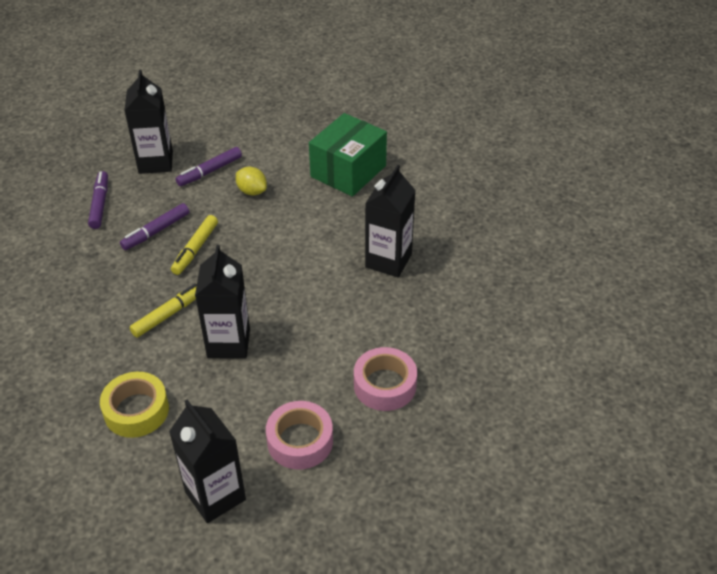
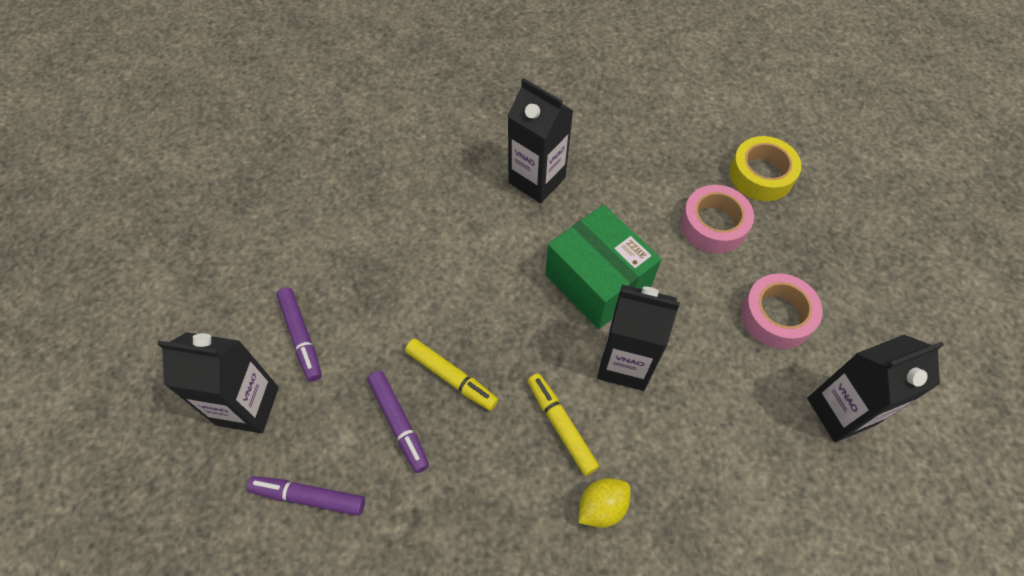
camera: 75 degrees left, 15 degrees up
(136, 410) = (712, 484): yellow tape -> yellow tape (761, 175)
(252, 191) = (364, 293): yellow lemon -> yellow lemon (602, 507)
(348, 171) = (371, 183): green box -> green box (597, 282)

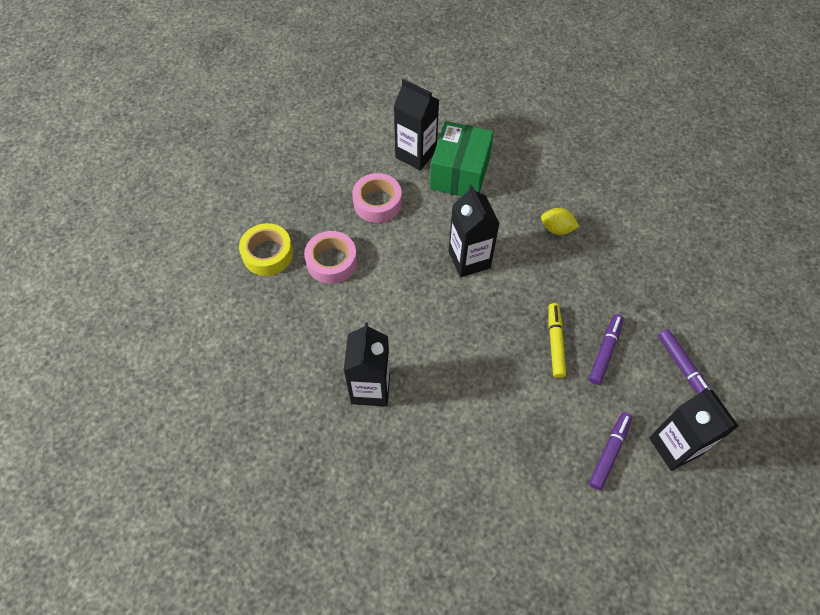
camera: 125 degrees left, 0 degrees up
(561, 426) = (532, 270): yellow marker -> none
(597, 282) = (426, 303): green box -> green box (460, 173)

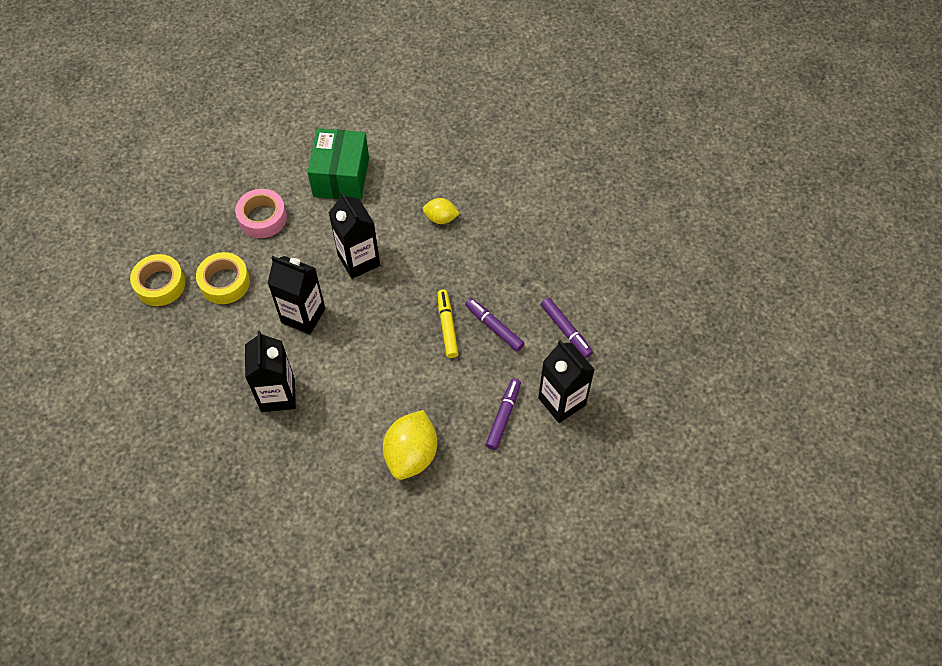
camera: 10 degrees left, 0 degrees up
(331, 262) = (225, 282): pink tape -> yellow tape
(416, 154) = (295, 164): black carton -> black carton (303, 316)
(505, 479) = (411, 454): none -> yellow lemon
(605, 351) = (494, 327): purple marker -> purple marker turned 60 degrees counterclockwise

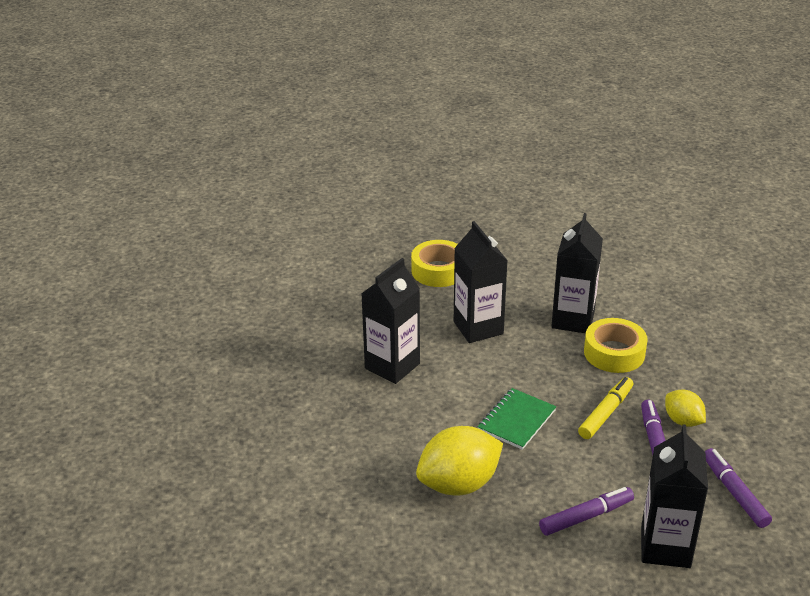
camera: 45 degrees right, 25 degrees down
(160, 284) = (387, 244): yellow tape -> yellow tape (614, 353)
(262, 218) = (519, 248): pink tape -> none
(341, 177) = (622, 258): green box -> none
(400, 376) = (516, 420): none -> green notebook
(441, 218) = (689, 334): yellow lemon -> yellow lemon (683, 421)
(566, 330) = (734, 493): purple marker -> purple marker turned 150 degrees clockwise

